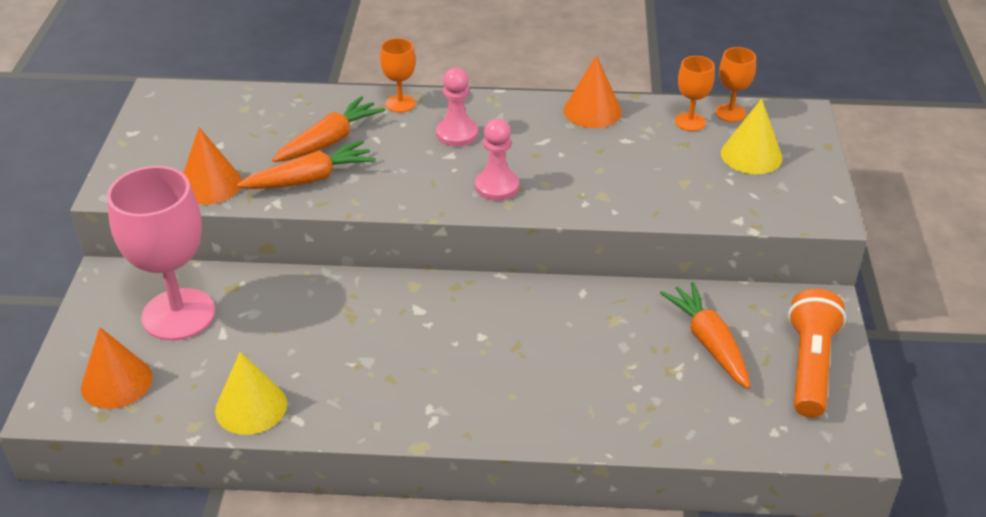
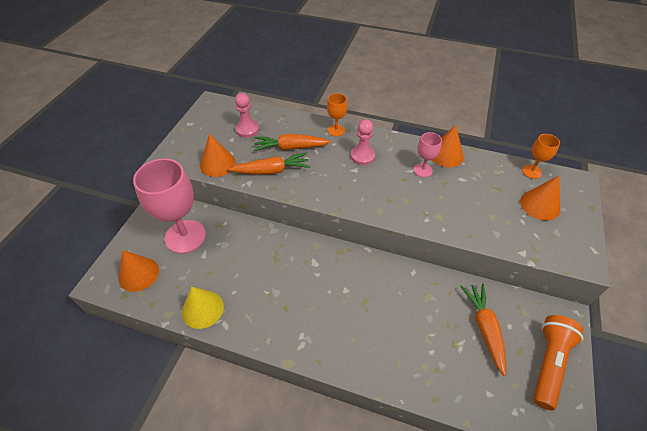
camera: 15 degrees right, 10 degrees up
(330, 141) = (290, 148): orange carrot -> orange carrot turned 150 degrees counterclockwise
(497, 186) = (376, 197): pink pawn -> pink pawn (247, 129)
(561, 138) = (423, 170): none -> pink goblet
(690, 122) = (504, 173): orange goblet -> none
(751, 155) = (540, 205): yellow cone -> orange cone

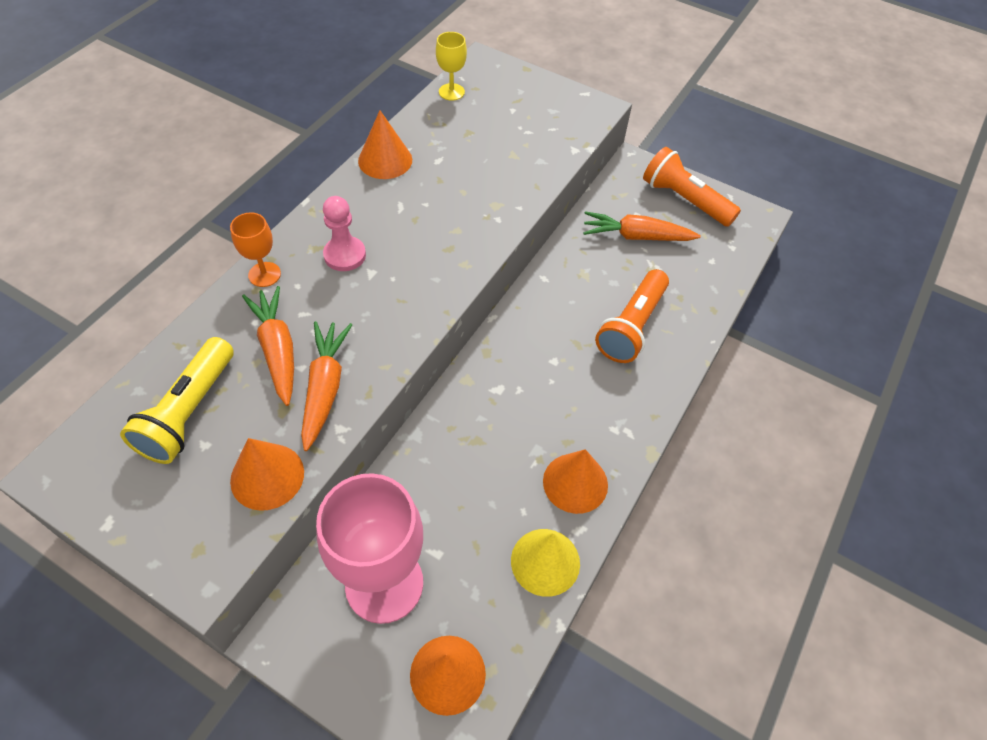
camera: 80 degrees left, 5 degrees up
(247, 129) = (189, 412): pink pawn -> yellow flashlight
(290, 148) = (277, 350): orange carrot -> orange carrot turned 150 degrees clockwise
(392, 336) = (632, 327): none -> orange flashlight
(423, 170) = (405, 194): pink goblet -> none
(531, 171) = (451, 92): orange goblet -> yellow goblet
(540, 205) = (508, 107): orange cone -> orange cone (575, 483)

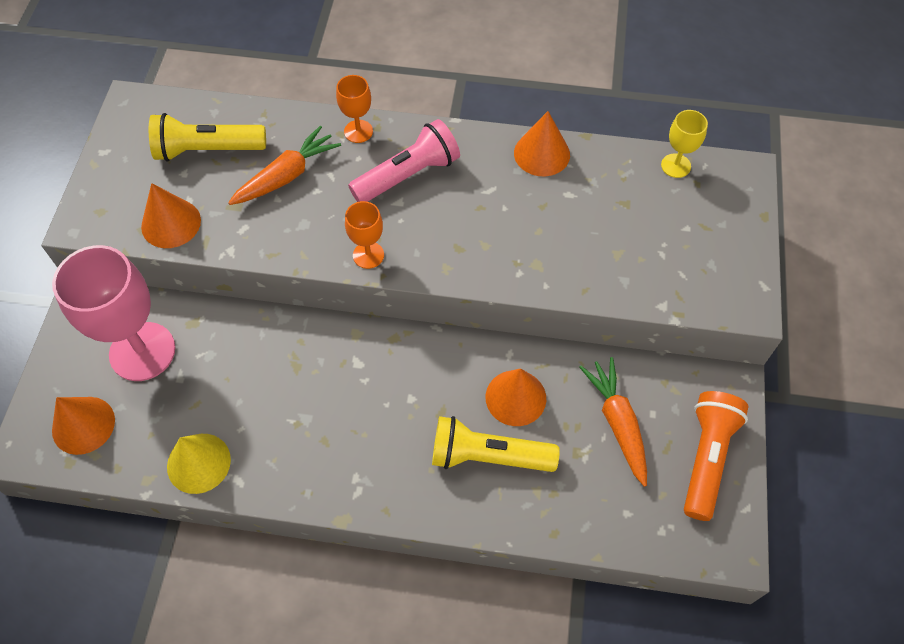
camera: 70 degrees right, 5 degrees up
(325, 388) = (264, 223): orange carrot -> none
(345, 255) = (408, 175): pink pawn -> pink flashlight
(417, 314) = (368, 255): none -> orange goblet
(575, 483) = (284, 461): orange cone -> orange cone (515, 397)
(632, 327) = (487, 456): orange flashlight -> yellow flashlight

